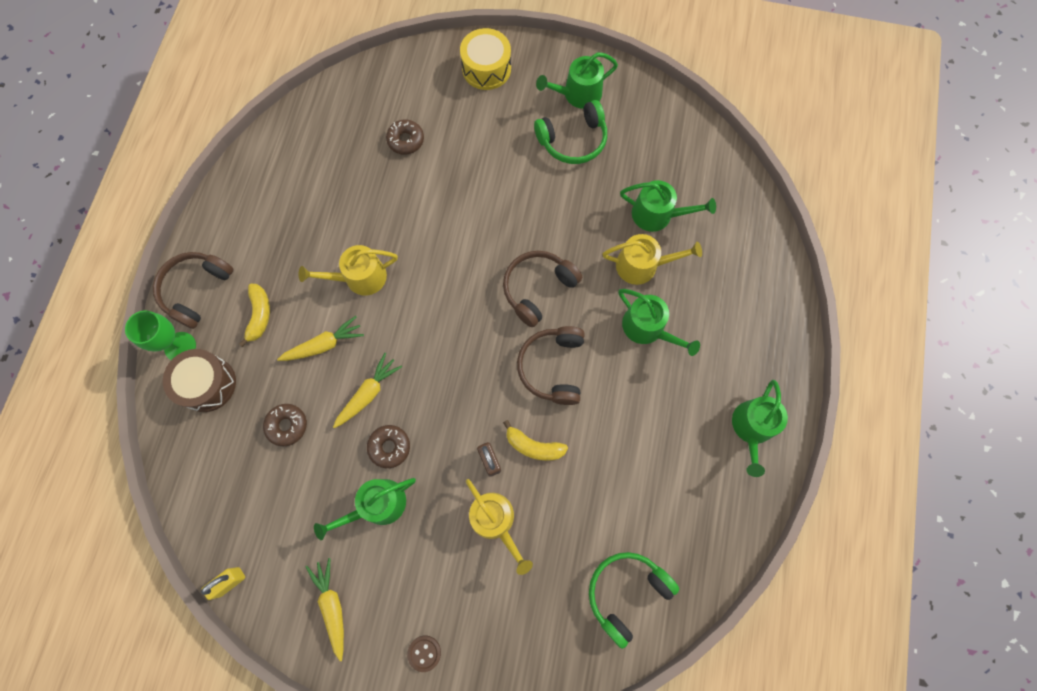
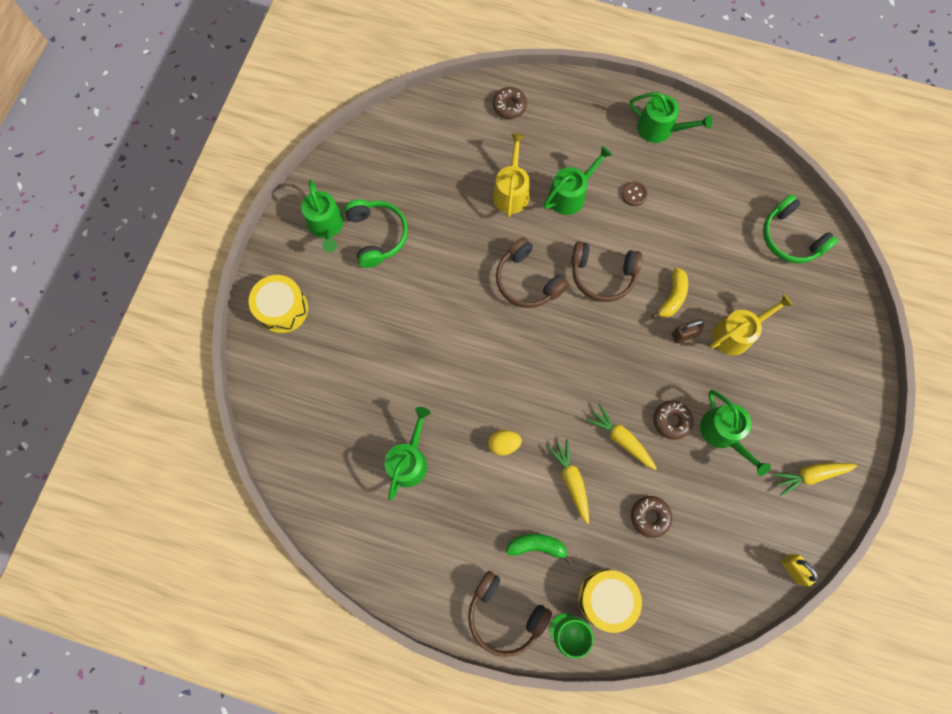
camera: 85 degrees left, 0 degrees up
(207, 384) = (606, 598): brown drum -> yellow drum
(259, 315) = (537, 546): yellow banana -> green banana
(360, 278) = (503, 444): yellow watering can -> yellow egg
(406, 140) = (355, 393): brown donut -> brown donut (509, 106)
(424, 653) = (843, 398): brown button -> brown button (634, 194)
(657, 214) = (463, 173): green watering can -> green watering can (409, 460)

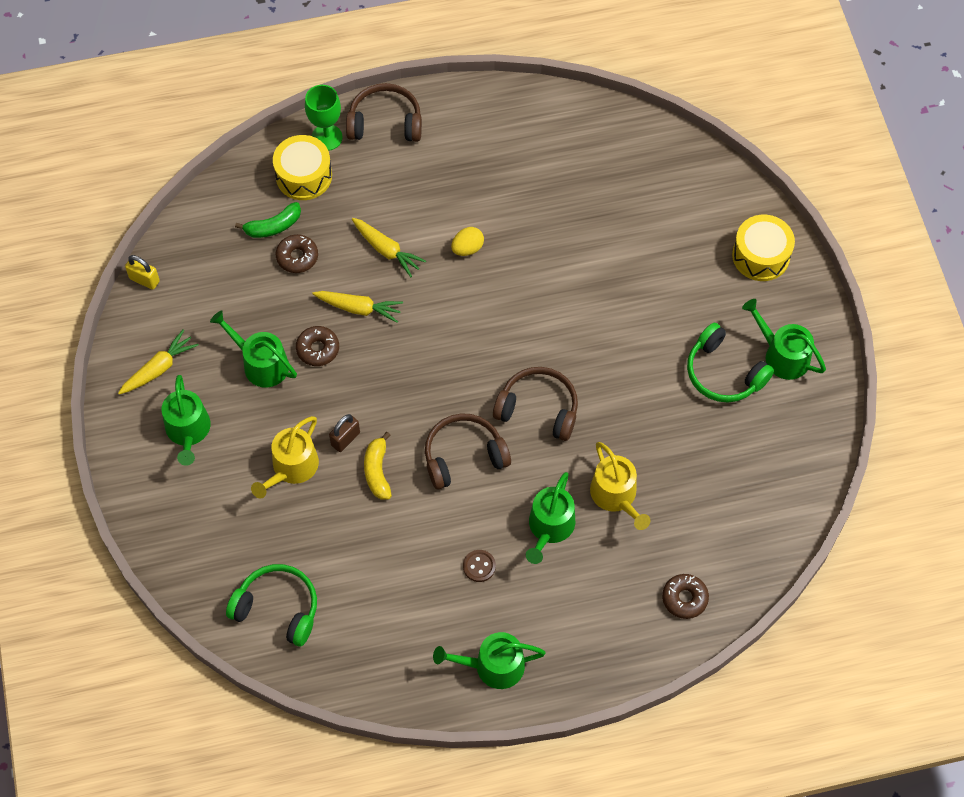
camera: 150 degrees right, 10 degrees down
(409, 460) = (545, 192): green watering can -> green watering can (188, 431)
(537, 546) = (387, 184): green banana -> green banana (273, 226)

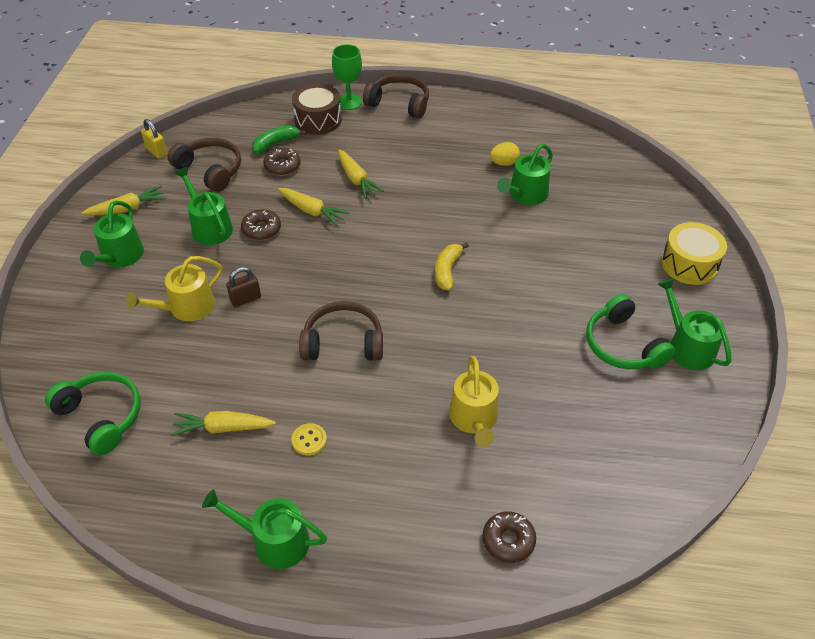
camera: 20 degrees right, 15 degrees down
(273, 226) = (276, 143): green banana -> green banana turned 150 degrees clockwise
(304, 176) = (318, 120): yellow drum -> brown drum
(377, 471) = (259, 332): yellow banana -> yellow banana (447, 271)
(396, 581) = (223, 428): none -> yellow carrot
(467, 248) = (424, 194): yellow egg -> yellow egg (504, 163)
(479, 566) = (309, 440): brown button -> yellow button
(538, 409) = (431, 325): brown headphones -> brown headphones (210, 170)
(549, 527) = (395, 427): green watering can -> green watering can (525, 195)

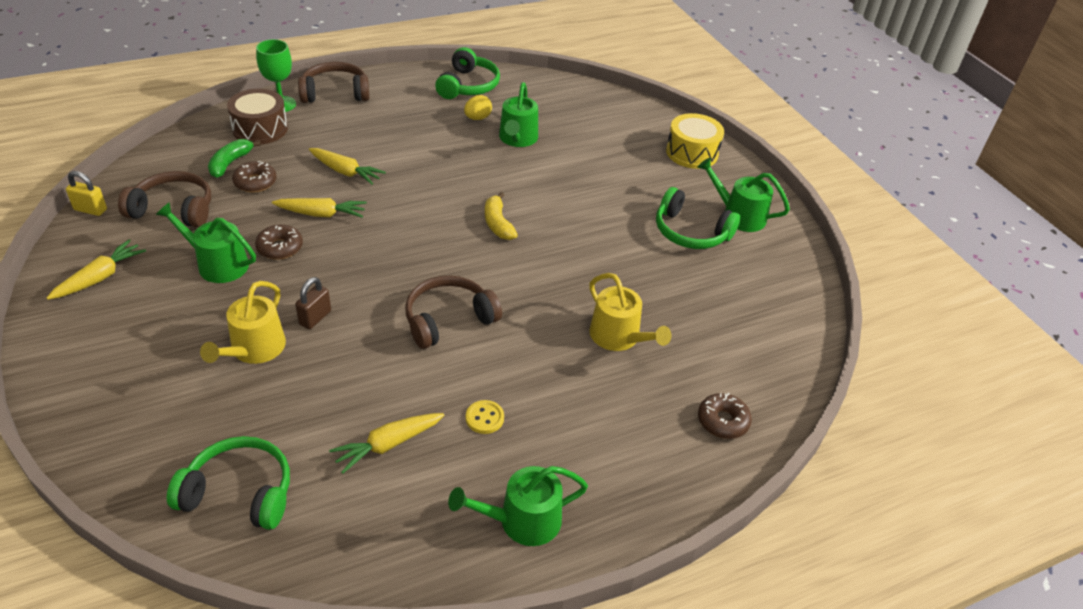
camera: 35 degrees left, 5 degrees down
(120, 257) = (130, 328): green watering can -> none
(518, 128) = (468, 85): none -> green headphones

